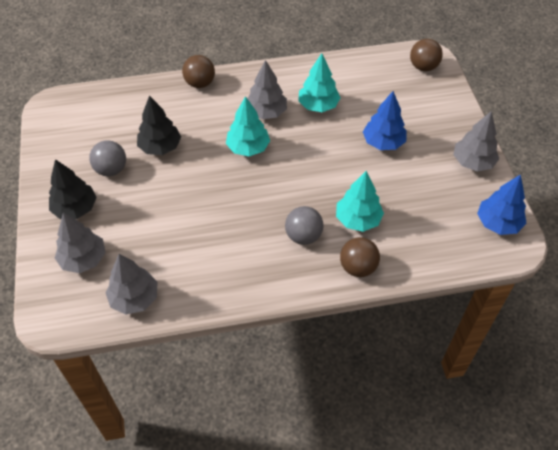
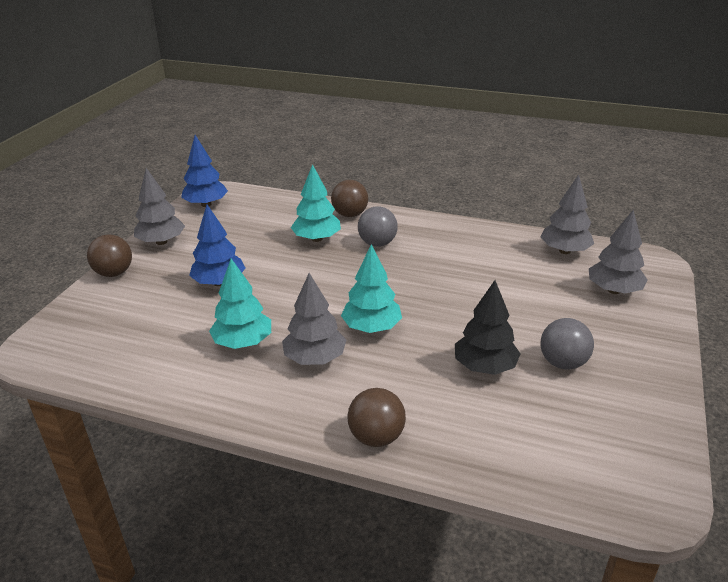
camera: 150 degrees left, 20 degrees down
(75, 208) = (619, 336): black tree -> none
(423, 67) = (62, 339): brown ball -> brown ball (114, 273)

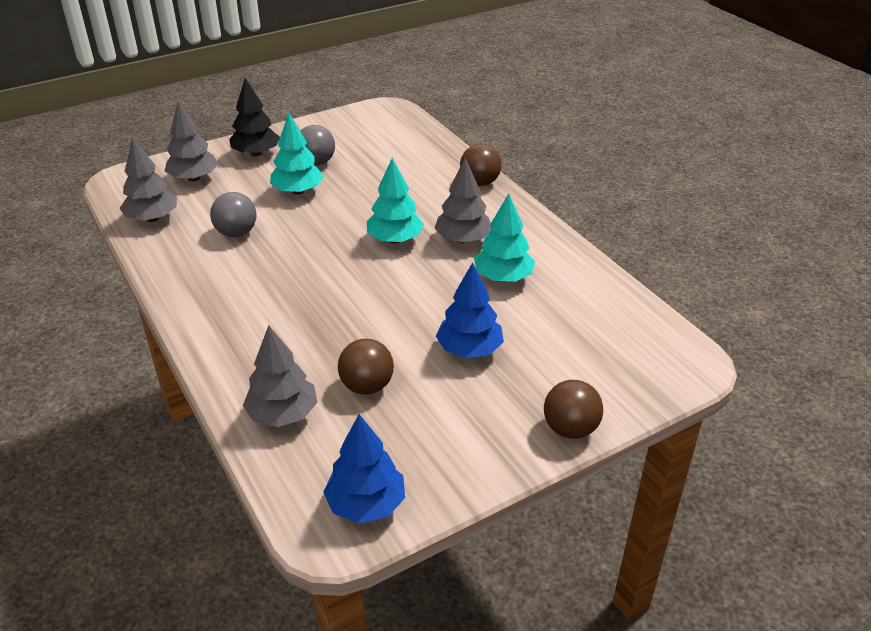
camera: 140 degrees left, 5 degrees up
(161, 242) = (483, 454): grey tree -> grey tree (283, 414)
(317, 239) = (316, 352): turquoise tree -> turquoise tree (298, 191)
(350, 214) = (235, 368): brown ball -> brown ball (367, 386)
(377, 243) = (271, 312): grey ball -> grey ball (236, 233)
(485, 367) = (363, 182): black tree -> black tree (256, 153)

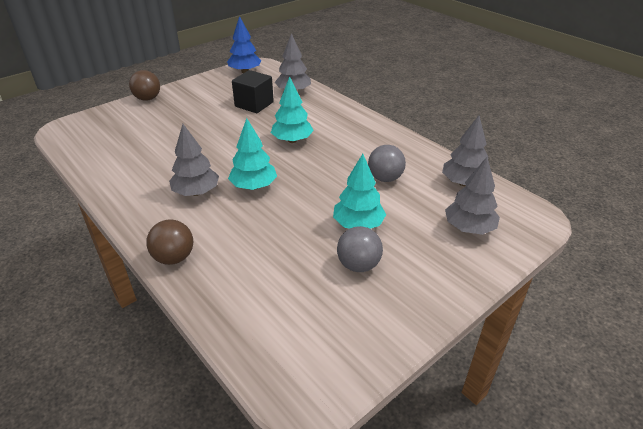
camera: 170 degrees right, 0 degrees up
(256, 153) = (433, 271): black tree -> none
(367, 386) = (254, 104): brown ball -> black cube
(469, 350) = (196, 123): blue tree -> none
(503, 277) = (167, 166): turquoise tree -> turquoise tree (292, 140)

